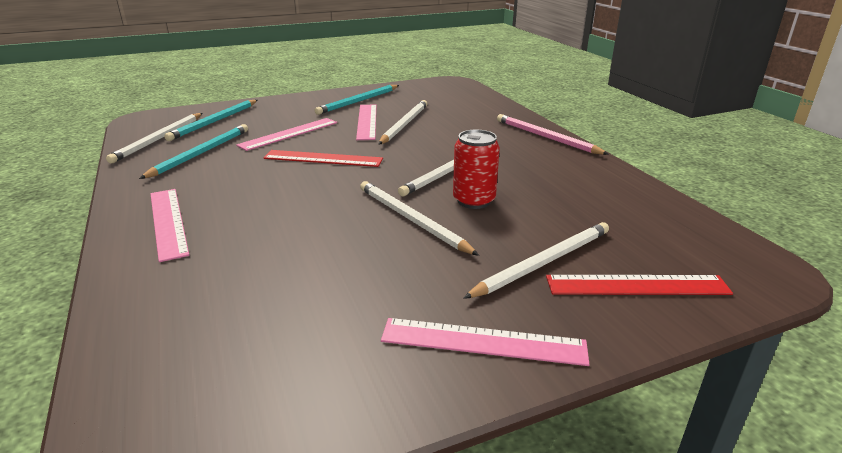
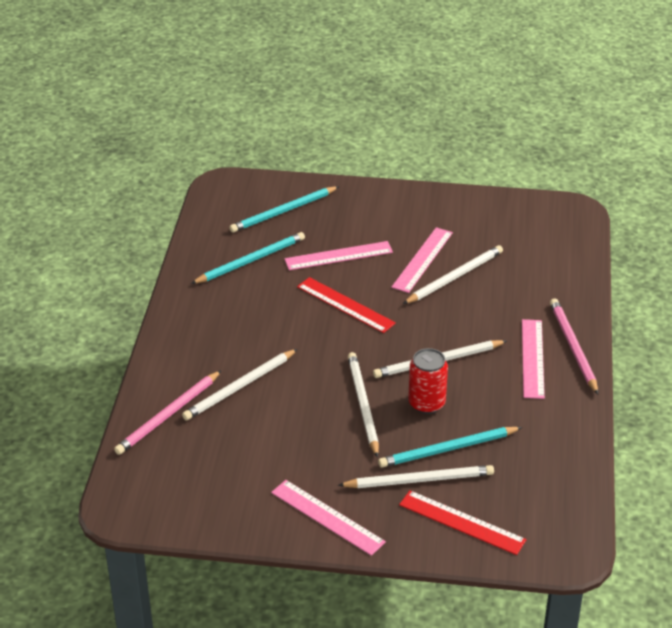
camera: 30 degrees right, 10 degrees up
(159, 139) = (225, 226): white pencil -> white pencil (239, 387)
(165, 302) = (168, 415): none -> pink pencil
(168, 222) = (195, 341): pink ruler -> pink ruler (533, 358)
(358, 101) = (439, 219): turquoise pencil -> turquoise pencil (447, 449)

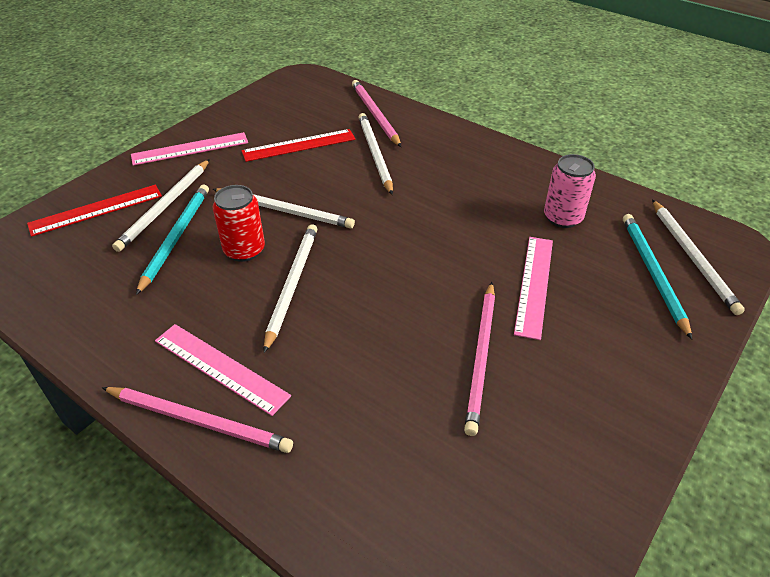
camera: 120 degrees right, 5 degrees up
(251, 261) = (562, 218): turquoise pencil -> pink can
(345, 305) = (439, 255): red ruler -> red ruler (299, 145)
(422, 259) = (481, 357): pink ruler -> pink pencil
(455, 277) = (423, 372): white pencil -> white pencil (692, 257)

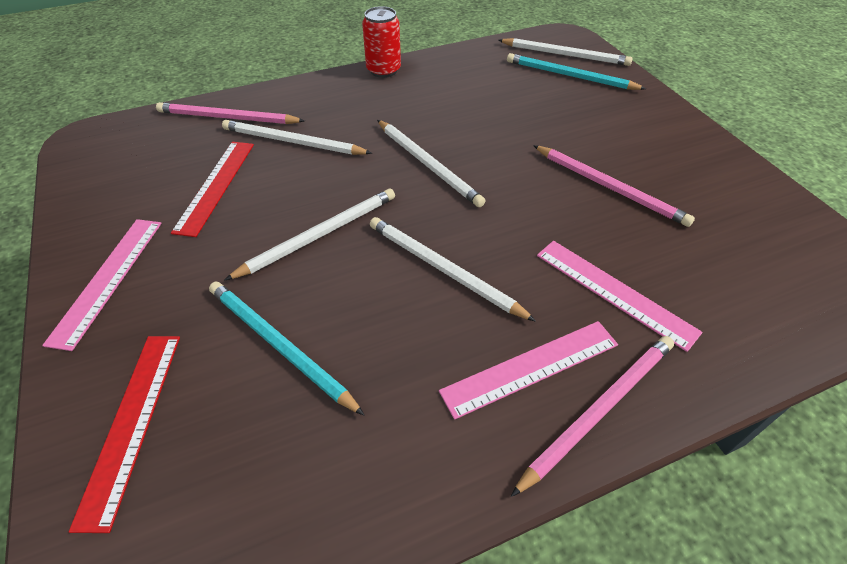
camera: 60 degrees left, 5 degrees up
(165, 206) = (205, 339): white pencil -> white pencil (428, 164)
(244, 250) = (357, 289): red can -> red can (383, 70)
(534, 285) = (546, 129): pink ruler -> pink ruler (614, 292)
(562, 218) = (480, 84): pink can -> none

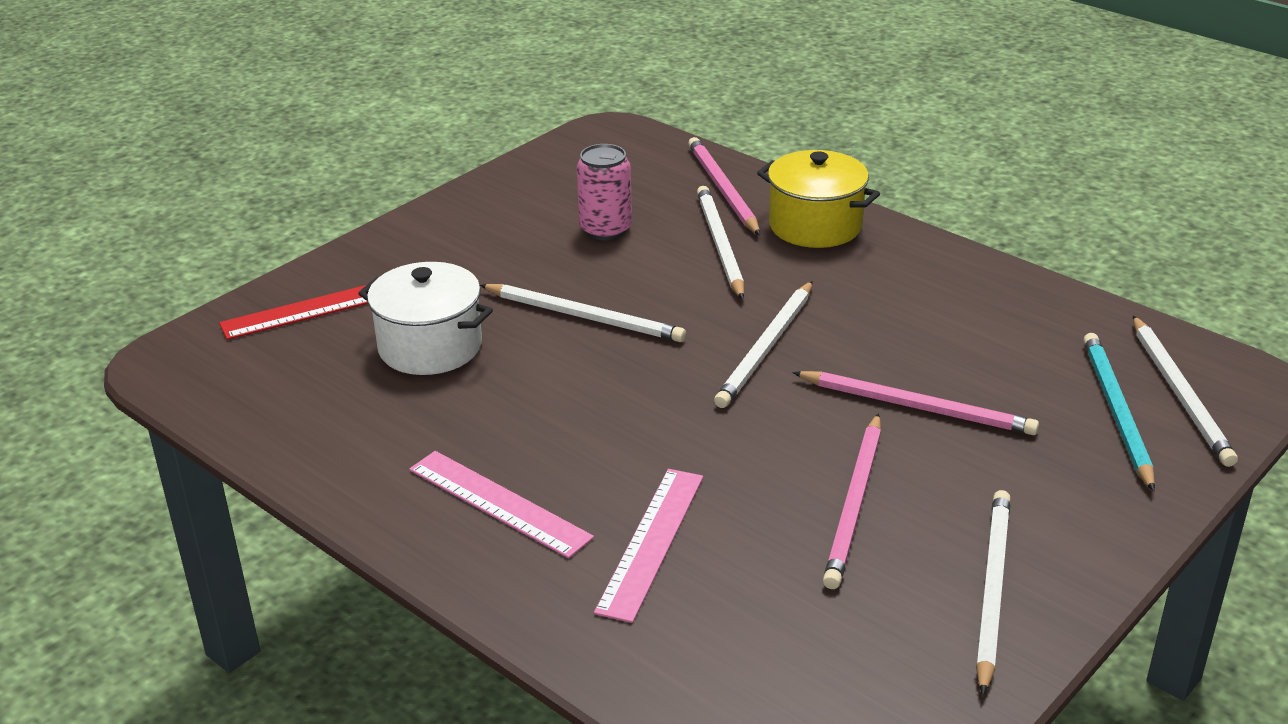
camera: 65 degrees right, 15 degrees down
(108, 279) = (443, 231): pink ruler -> none
(215, 186) = (605, 229): red ruler -> pink can
(279, 345) = (430, 347): turquoise pencil -> white pot
(312, 99) = (815, 226): none -> yellow pot
(383, 70) = (938, 252): red can -> none
(443, 269) = (595, 410): white pencil -> white pencil (992, 589)
(599, 410) = (473, 560): pink pencil -> pink pencil (917, 407)

